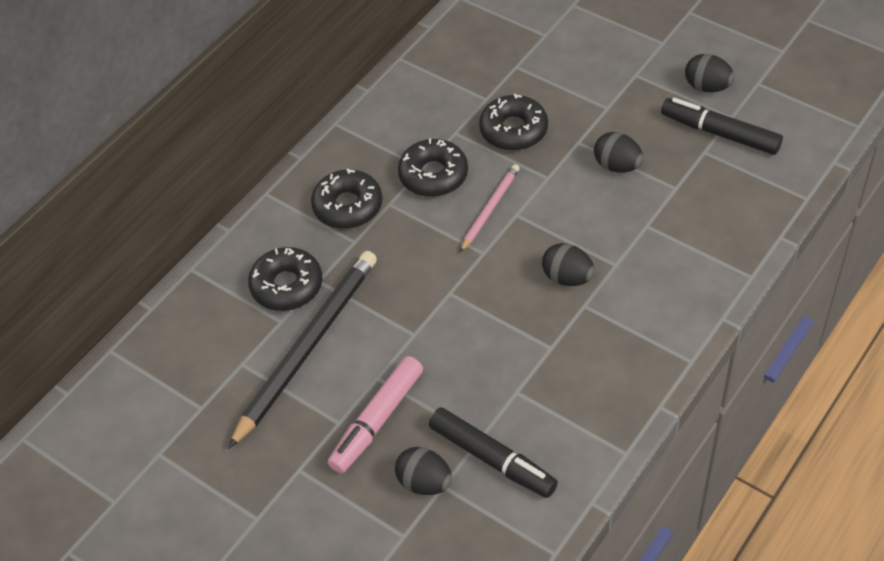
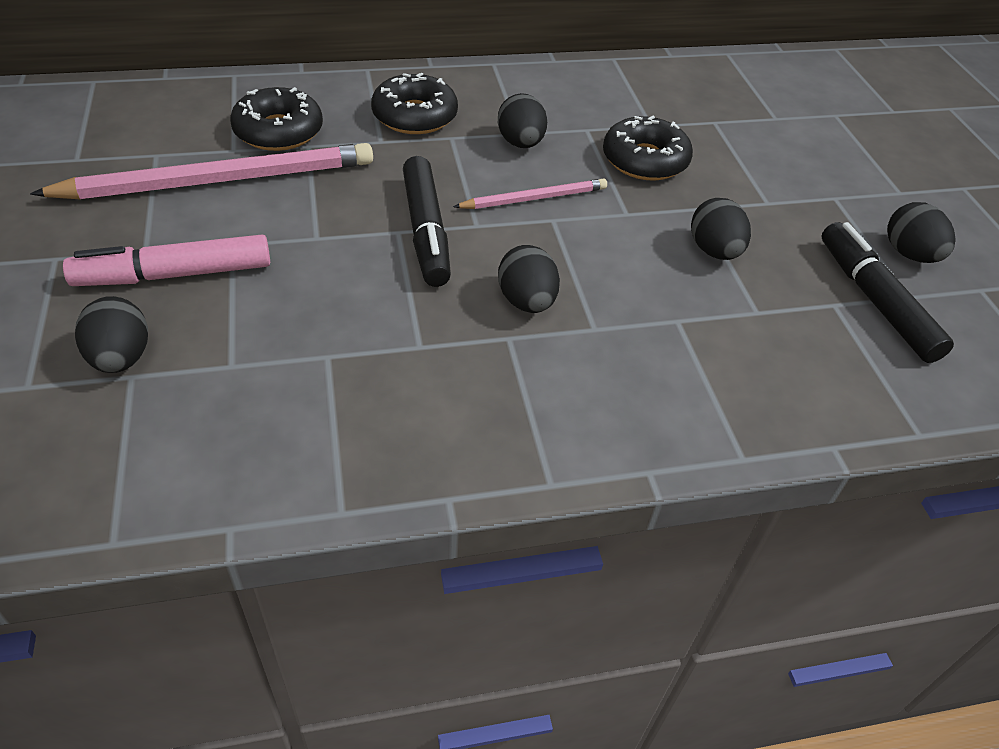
camera: 35 degrees right, 5 degrees down
(307, 347) = (219, 180): black pencil -> pink pencil
(433, 175) = (520, 143): black donut -> black egg
(492, 459) = (209, 393): black marker -> black marker (426, 231)

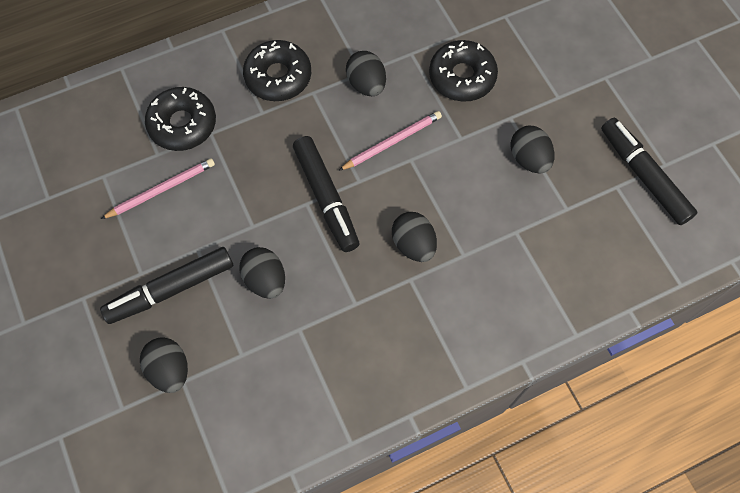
camera: 10 degrees left, 20 degrees up
(174, 274) = (171, 289): pink marker -> black marker
(219, 180) = (161, 189): pink pencil -> pink pencil, size x0.51
(909, 254) = (663, 123): black egg -> black egg (265, 280)

